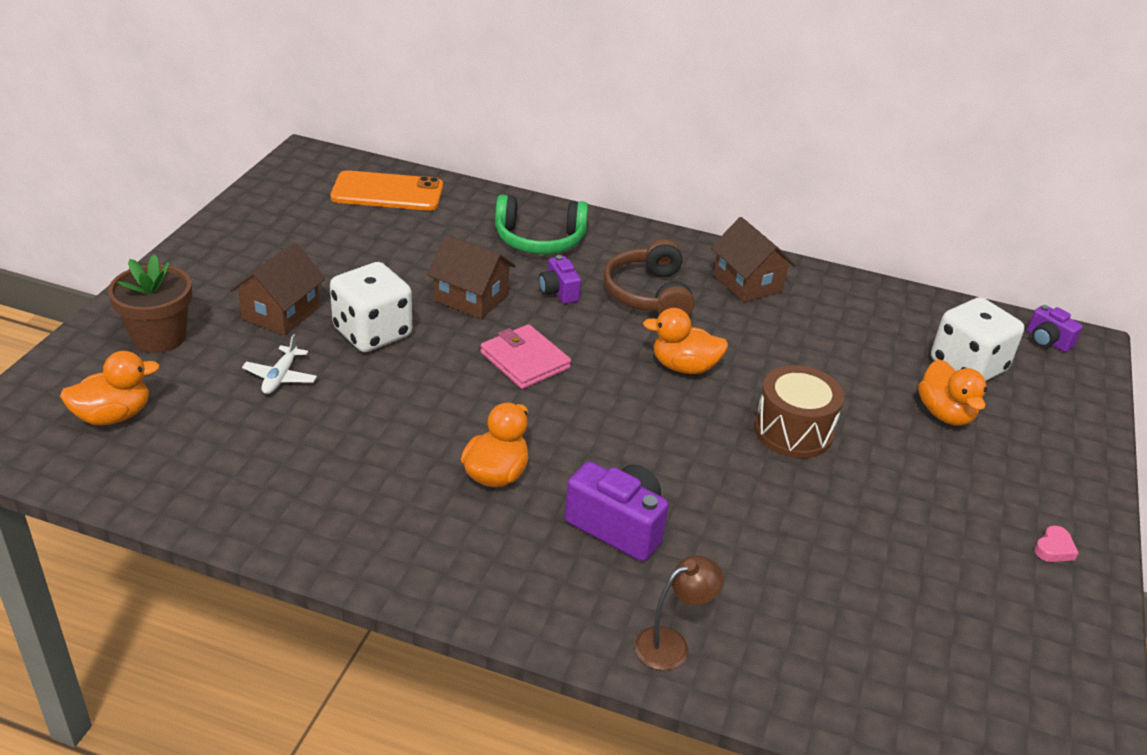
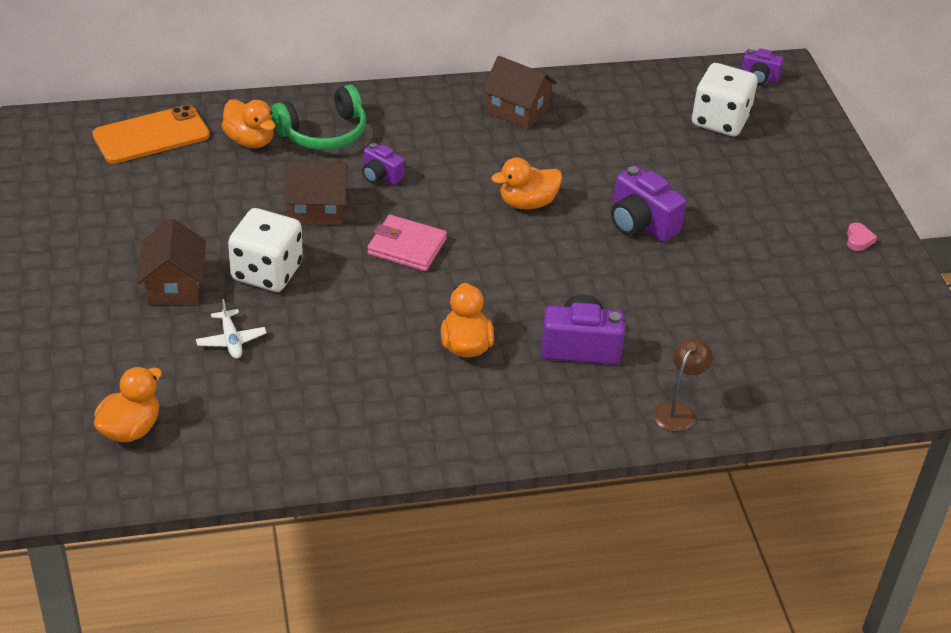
camera: 30 degrees left, 5 degrees up
(159, 337) = (94, 349): brown flower pot -> none
(649, 294) = (451, 150): brown headphones -> none
(793, 431) = (641, 223): brown drum -> purple camera
(945, 414) = (730, 166): orange duck -> orange duck (250, 141)

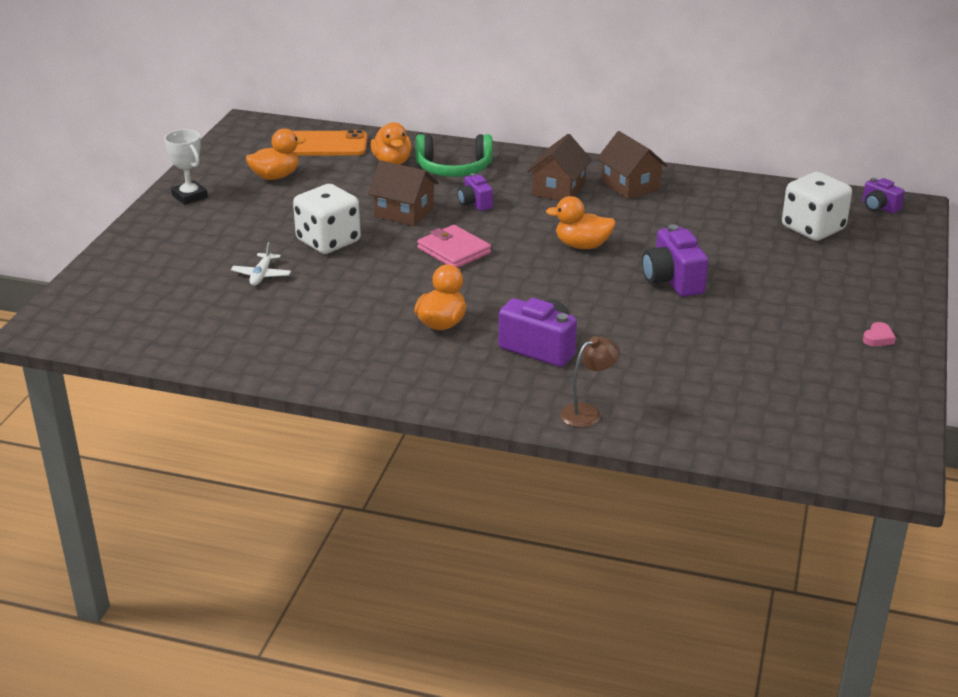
camera: 30 degrees right, 10 degrees down
(58, 252) = (189, 196): none -> white trophy
(130, 429) = (138, 308): orange duck -> orange duck (275, 176)
(174, 286) = (252, 234): brown house -> brown house (558, 189)

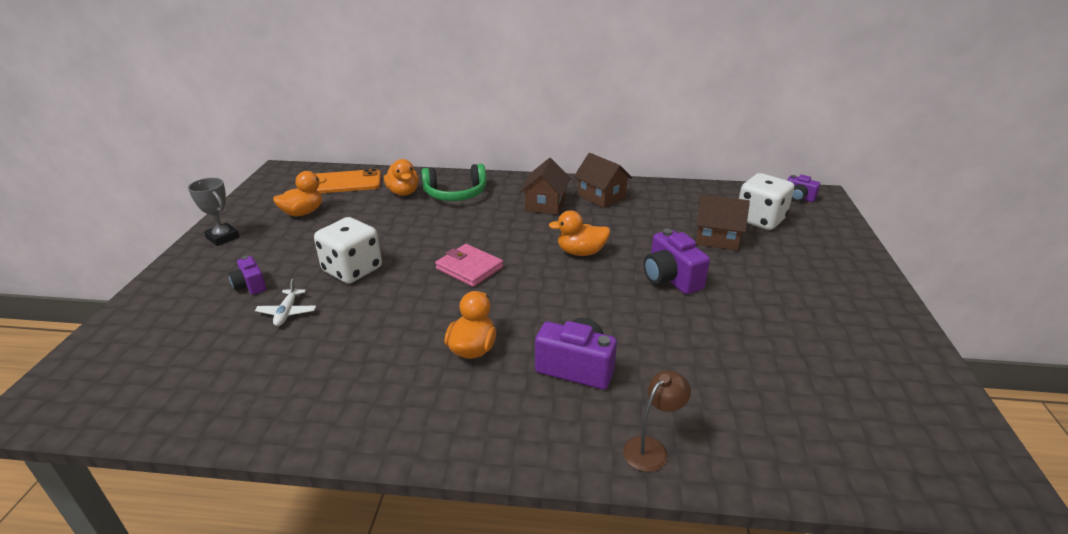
camera: 10 degrees left, 0 degrees up
(189, 196) = (223, 237): white trophy -> grey trophy
(404, 212) = (419, 236): brown house -> brown house (717, 238)
(475, 203) = (479, 222): purple camera -> purple camera (250, 285)
(878, 338) = (876, 319): pink heart -> none

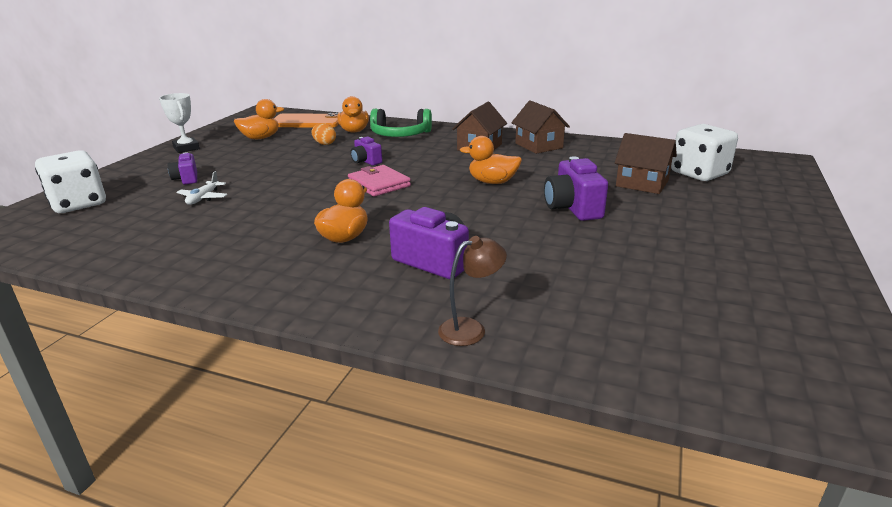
camera: 15 degrees right, 5 degrees down
(223, 237) = (186, 148): grey trophy -> white trophy
(352, 270) = (276, 176): white dice -> white dice (78, 204)
(380, 215) = (324, 144): none -> orange egg
(798, 198) = (754, 160): purple camera -> purple camera (366, 161)

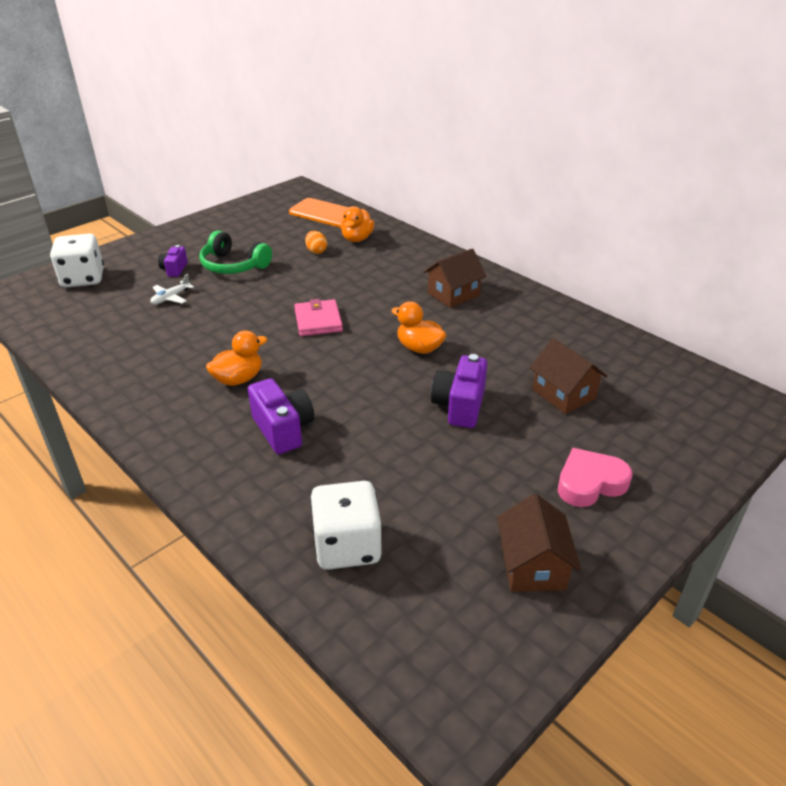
camera: 25 degrees right, 10 degrees up
(186, 148) = (201, 228): white trophy -> none
(260, 138) = (269, 228): orange duck -> none
(366, 161) = (332, 286): purple camera -> none
(400, 135) = (394, 255): green headphones -> green headphones (233, 265)
(471, 329) = (249, 509): brown lamp -> none
(538, 146) = (515, 308): brown house -> brown house (533, 566)
(699, 173) = (642, 398): white dice -> white dice (347, 546)
(734, 227) = (590, 483): none -> pink heart

